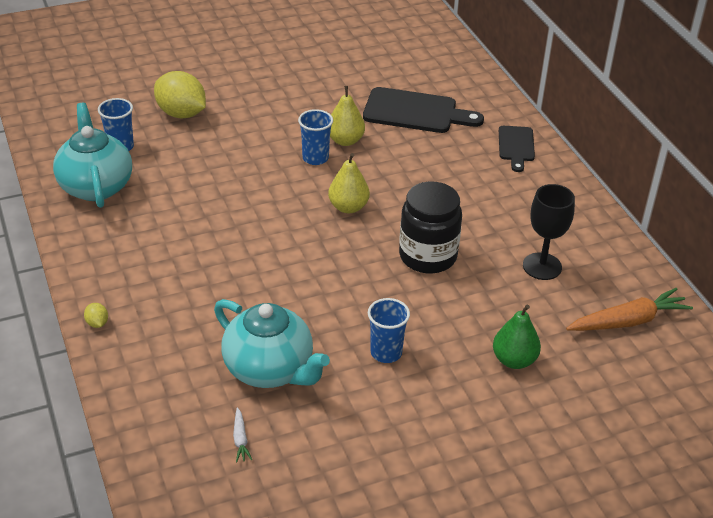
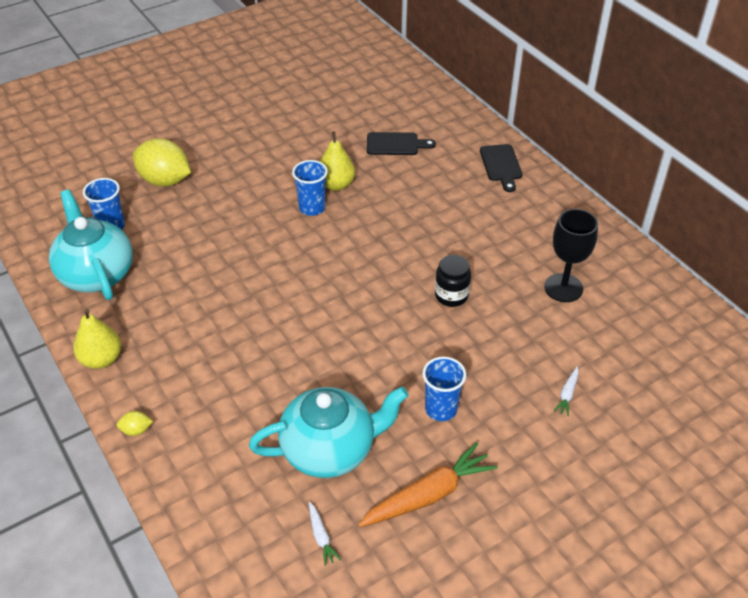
camera: 10 degrees left, 5 degrees up
(97, 323) = (136, 430): yellow lemon -> yellow lemon turned 60 degrees counterclockwise
(270, 369) = (330, 450): turquoise teapot -> turquoise teapot turned 45 degrees counterclockwise
(348, 207) = (359, 256): yellow pear -> yellow pear (101, 359)
(415, 112) = (396, 144): black cutting board -> black cutting board, size x0.59
(427, 256) = (451, 296): black jar -> black jar, size x0.58
(514, 360) = (567, 394): green pear -> white carrot
(628, 321) = (661, 332): orange carrot -> orange carrot (428, 495)

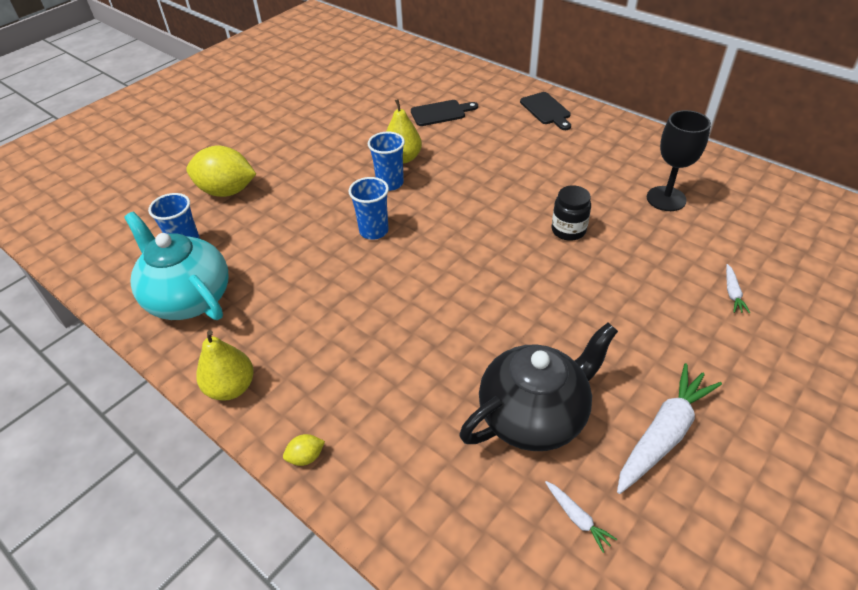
camera: 15 degrees left, 0 degrees up
(330, 450) = (534, 416): turquoise teapot -> black teapot
(428, 495) = (663, 434): orange carrot -> white carrot
(441, 409) = (622, 340): blue cup -> blue cup (374, 231)

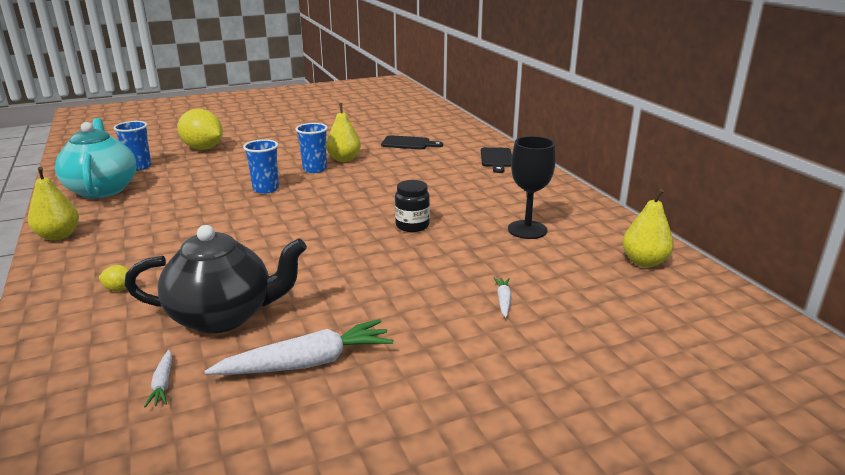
camera: 25 degrees right, 20 degrees down
(306, 457) = (45, 283): yellow lemon -> yellow lemon (120, 289)
(732, 293) = (503, 301): white carrot -> white carrot turned 150 degrees clockwise
(785, 204) = (644, 262): none -> yellow pear

